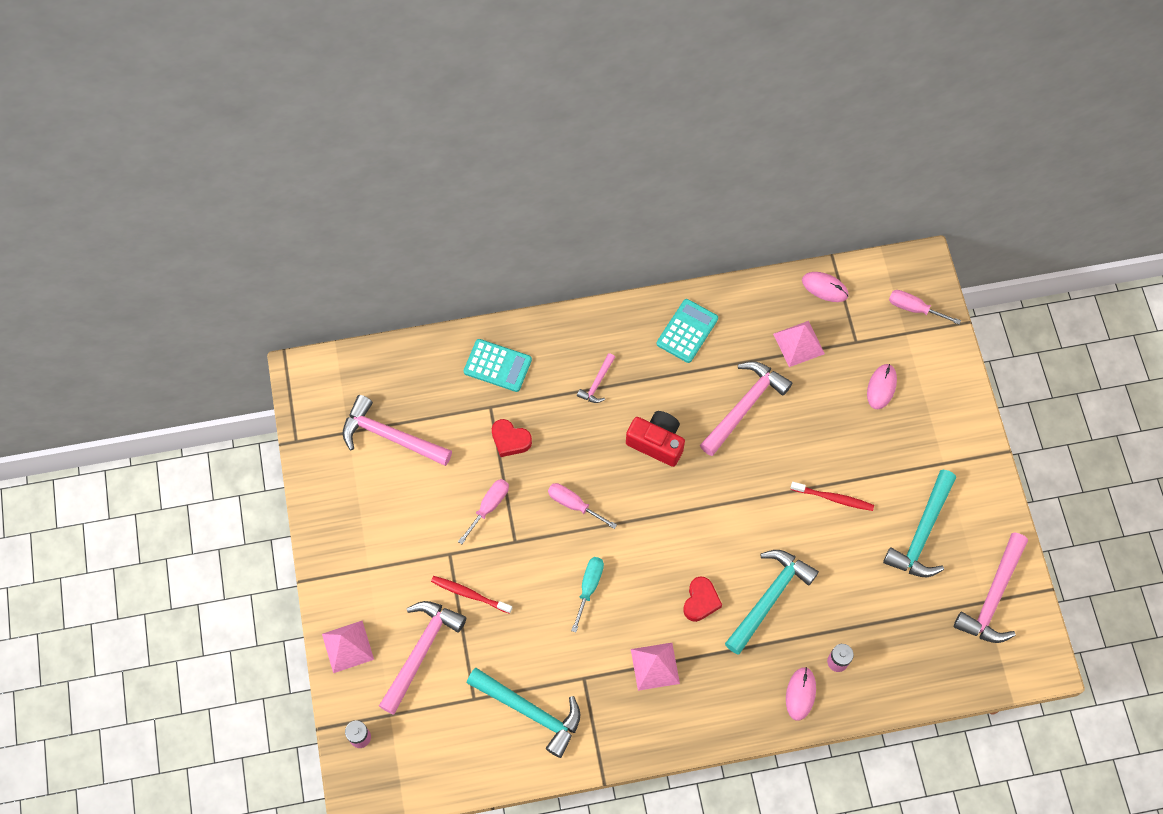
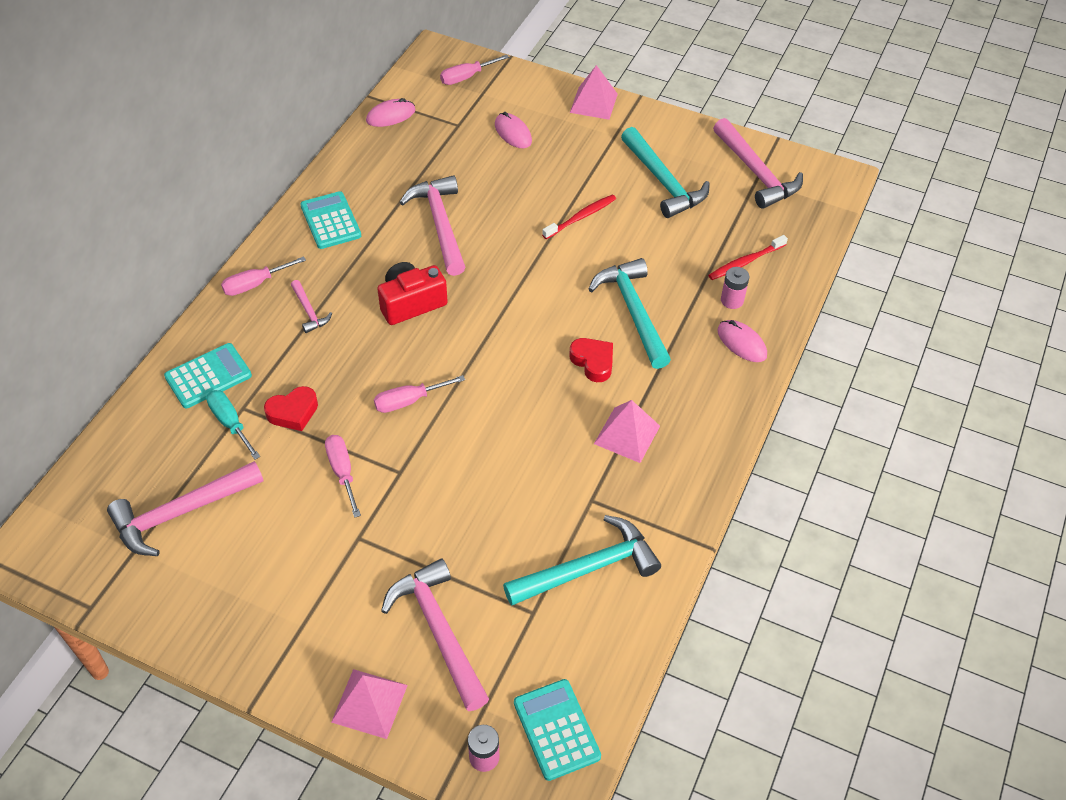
camera: 55 degrees left, 15 degrees down
(406, 768) = (556, 729): none -> turquoise calculator
(469, 594) = (417, 546): red toothbrush -> red toothbrush (745, 262)
(589, 587) = (502, 439): turquoise screwdriver -> turquoise screwdriver (230, 423)
(592, 330) = (255, 284): none -> pink screwdriver
(798, 343) = (421, 159): pink pyramid -> pink pyramid (593, 103)

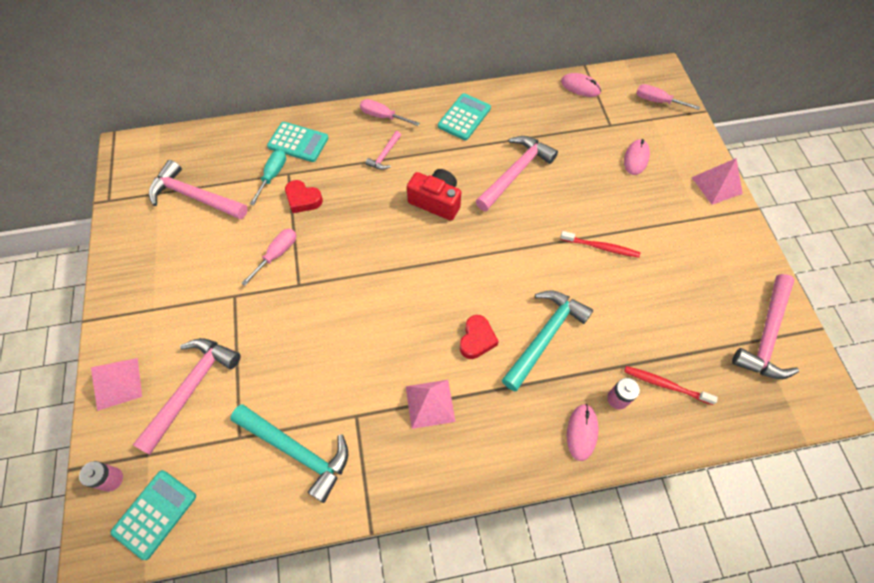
camera: 55 degrees right, 10 degrees up
(409, 401) = (357, 252): pink screwdriver -> none
(663, 181) = (688, 277): turquoise hammer -> none

